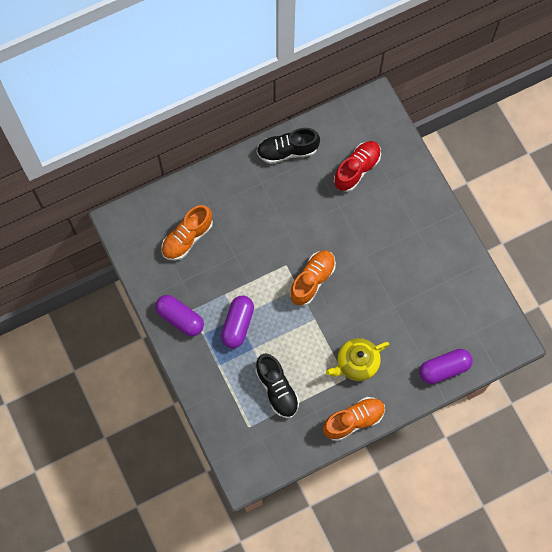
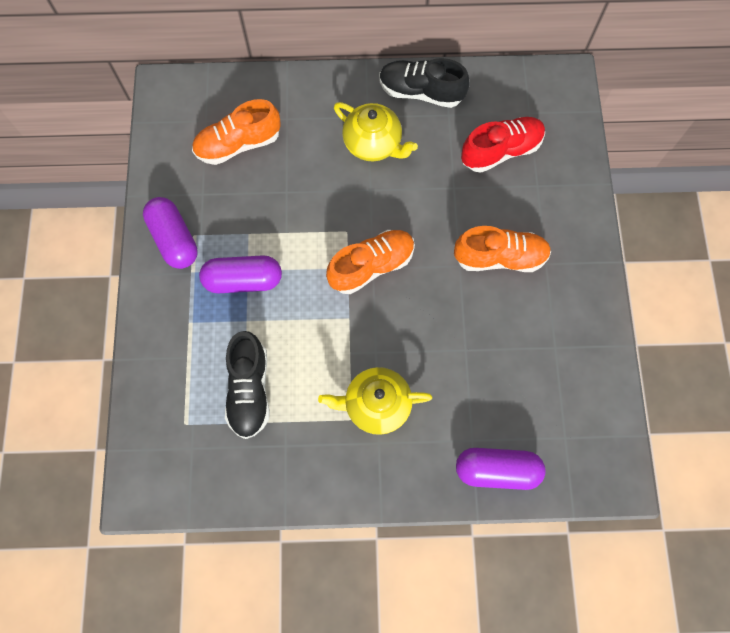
camera: 25 degrees right, 0 degrees up
(237, 324) = (243, 280): purple capsule -> purple capsule turned 45 degrees clockwise
(274, 200) = (373, 144): none -> yellow teapot
(353, 420) = (332, 484): orange shoe -> orange shoe (500, 257)

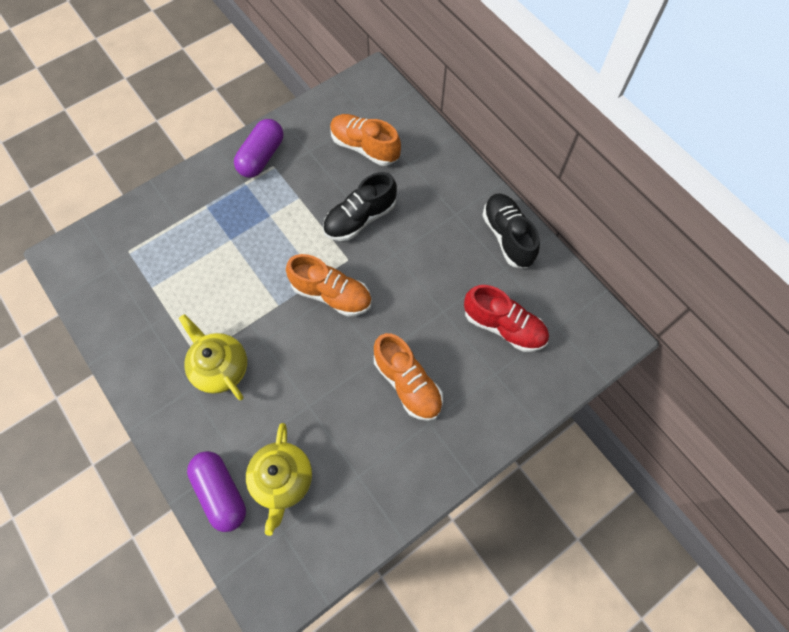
camera: 55 degrees right, 5 degrees down
(243, 280) = (260, 218): purple capsule -> none
(249, 390) = (178, 275): black shoe -> black shoe (360, 218)
(373, 144) = (435, 232): yellow teapot -> yellow teapot (282, 480)

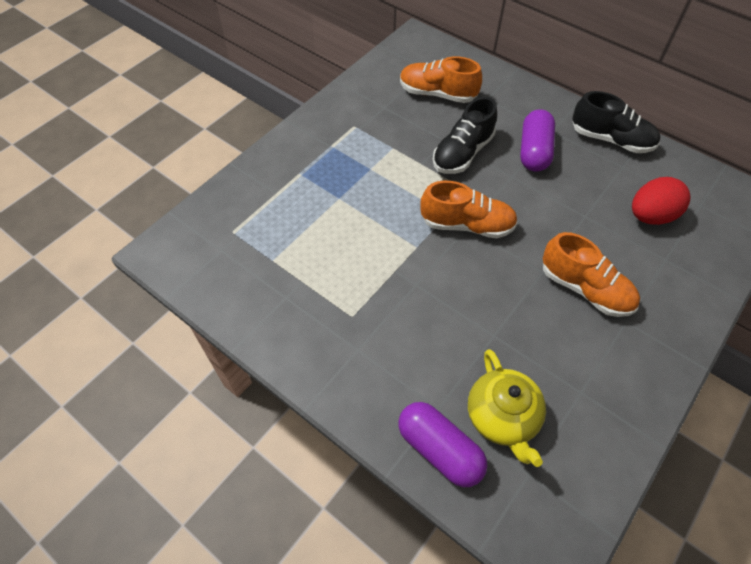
camera: 15 degrees left, 10 degrees down
(220, 368) = (381, 320): yellow teapot -> none
(262, 157) = (339, 120): purple capsule -> purple capsule (534, 151)
(504, 326) = (650, 216): red shoe -> red egg
(507, 236) = (611, 140): black shoe -> black shoe turned 150 degrees clockwise

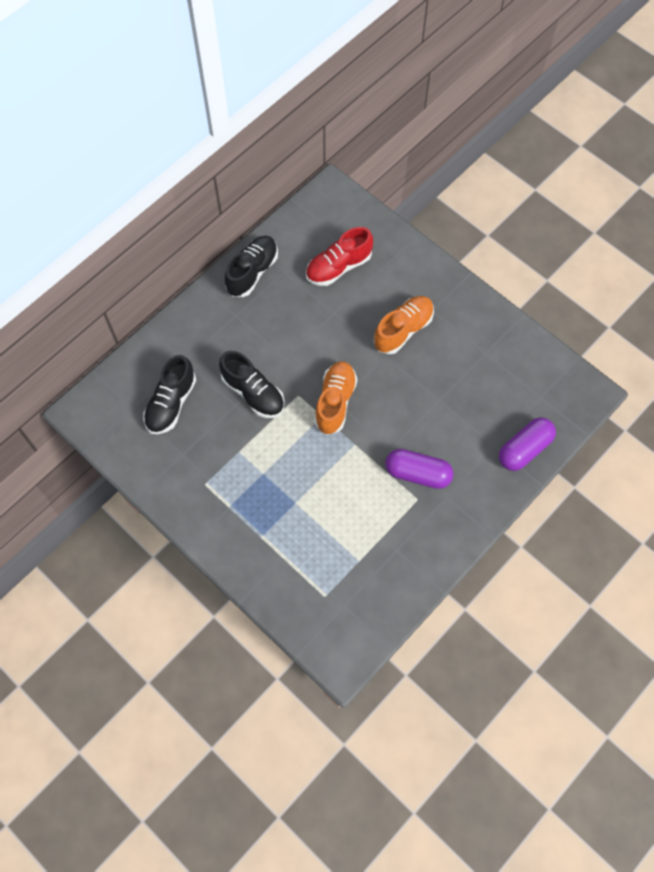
camera: 85 degrees left, 10 degrees up
(437, 94) = (171, 403): orange shoe -> black shoe
(502, 418) = (503, 406): yellow teapot -> none
(534, 151) = (258, 335): purple capsule -> purple capsule (417, 473)
(650, 216) = (338, 267): red egg -> red shoe

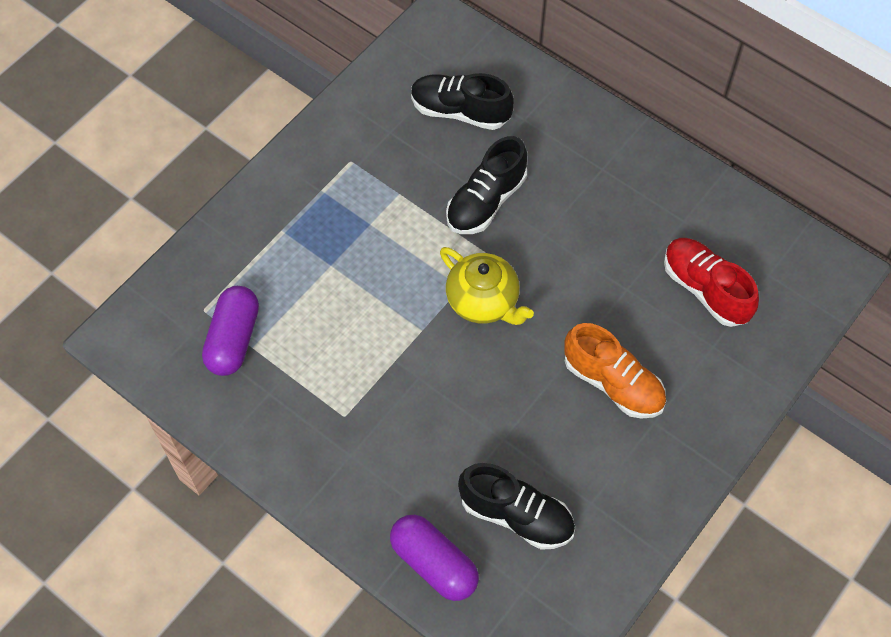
camera: 85 degrees right, 5 degrees down
(252, 272) = (675, 182): black shoe -> black shoe (516, 515)
(335, 402) = (483, 301): orange shoe -> yellow teapot
(417, 473) = (383, 414): purple capsule -> purple capsule (233, 339)

